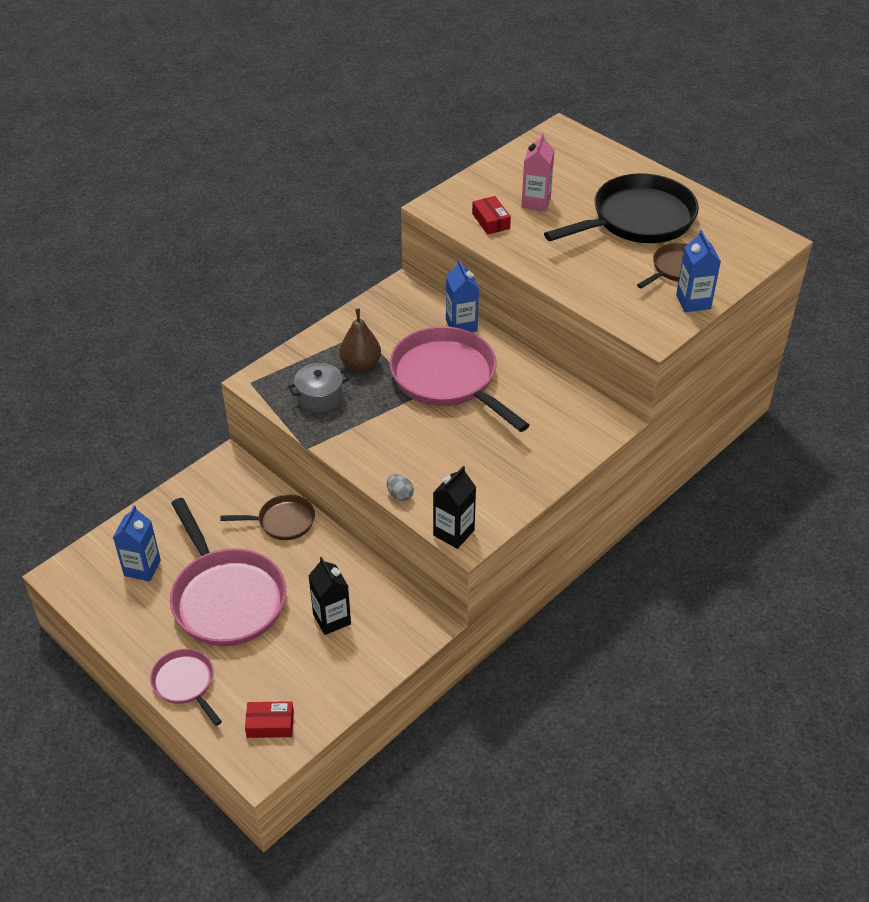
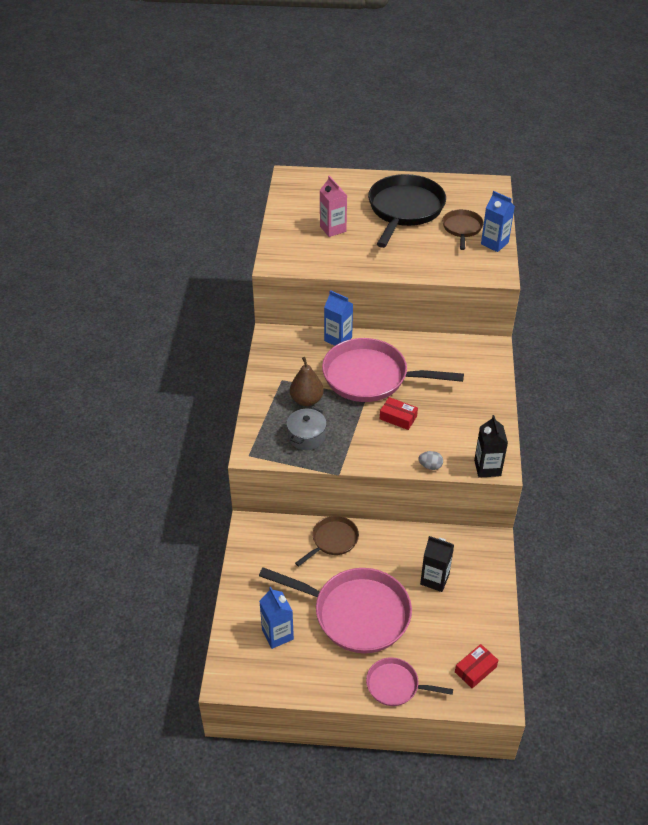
camera: 40 degrees left, 0 degrees up
(491, 221) = (321, 255): red box -> red box (398, 417)

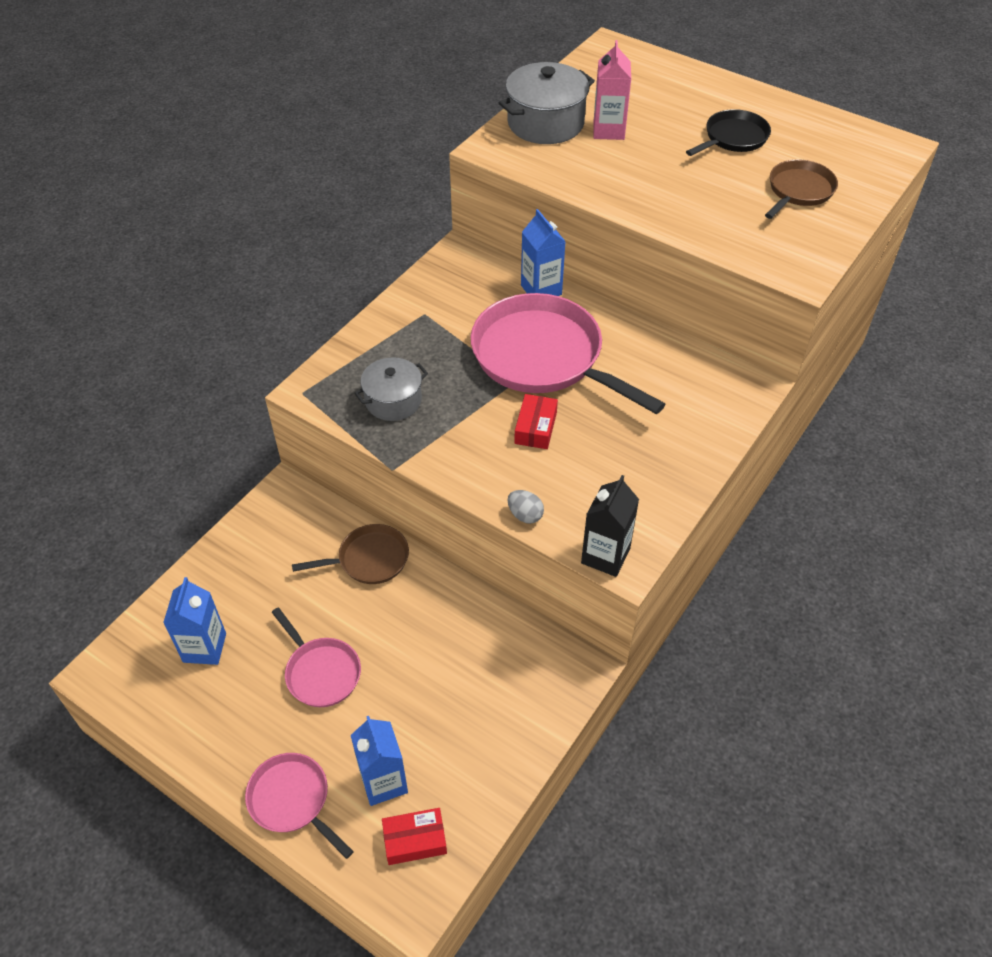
camera: 30 degrees right, 5 degrees up
(293, 237) = (545, 123): none -> grey pot
(306, 400) = (433, 353): brown pear -> none
(356, 613) = (321, 672): pink pan -> pink pan, size x0.52
(398, 417) = (535, 428): red box -> red box turned 45 degrees clockwise
(404, 210) = (733, 138): black pan -> black pan, size x0.52
(434, 579) = (459, 680): black carton -> none
(494, 243) = (832, 228): blue carton -> blue carton (383, 782)

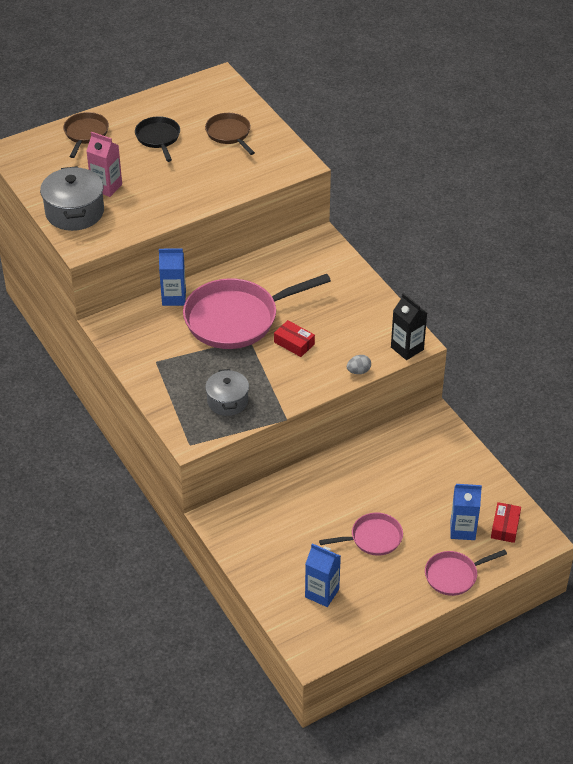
camera: 65 degrees left, 5 degrees down
(369, 559) = (300, 489): brown pan -> brown pan (85, 134)

